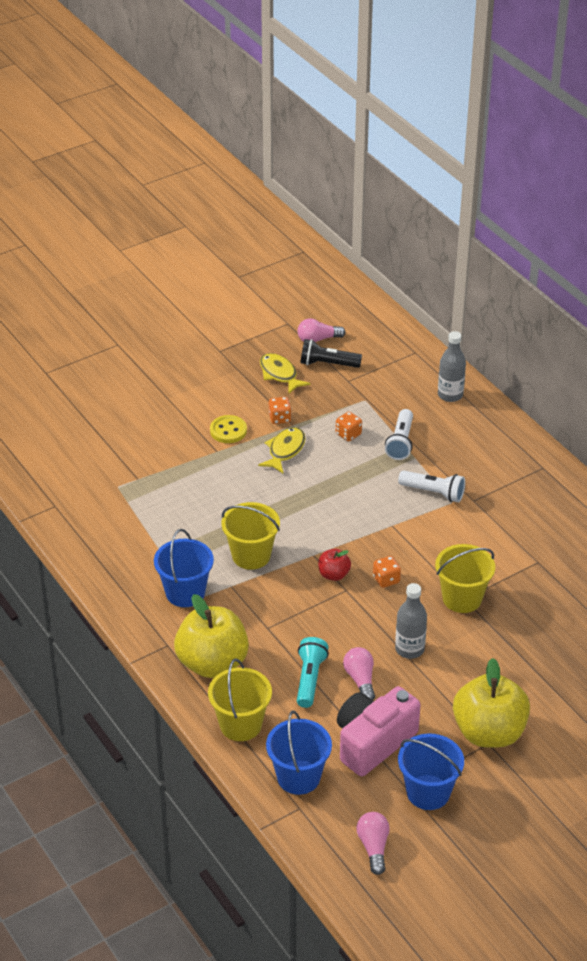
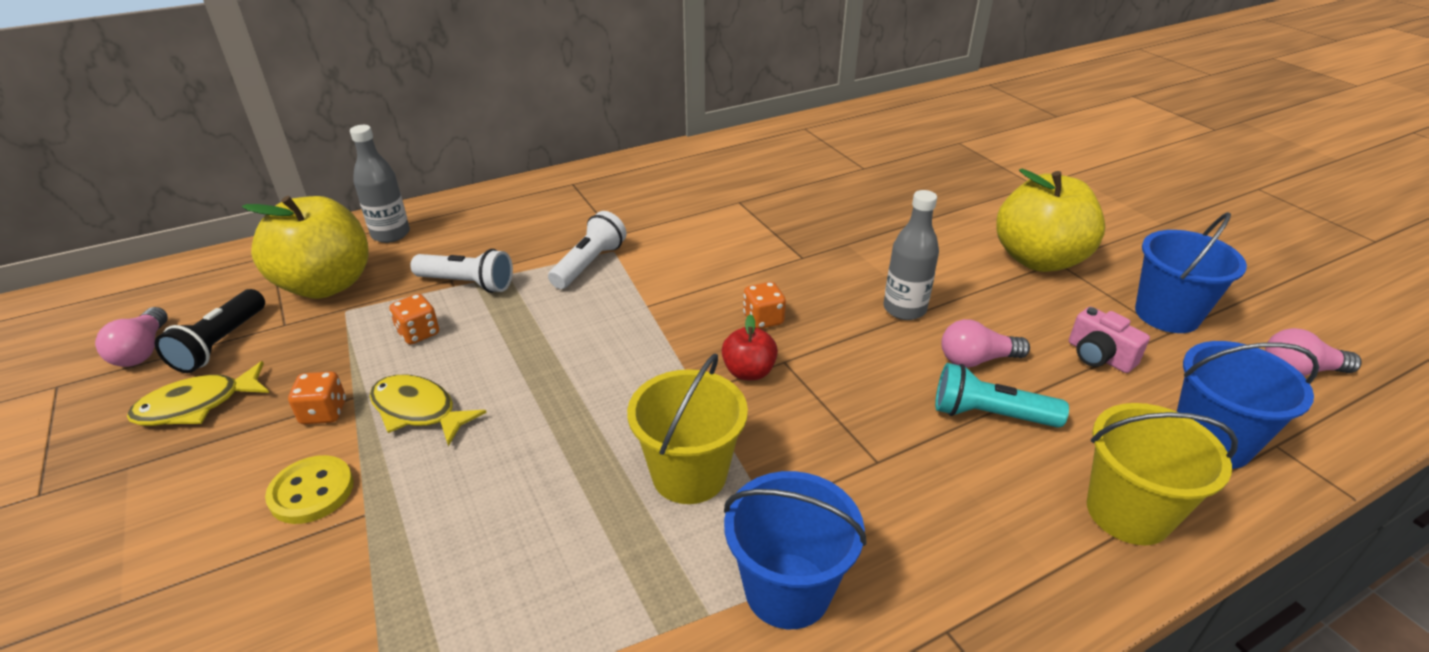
camera: 85 degrees left, 5 degrees down
(212, 663) = (983, 550): yellow apple -> yellow apple (326, 285)
(373, 742) = (1099, 356): pink camera -> pink camera, size x0.51
(462, 598) = (802, 259): yellow bucket -> none

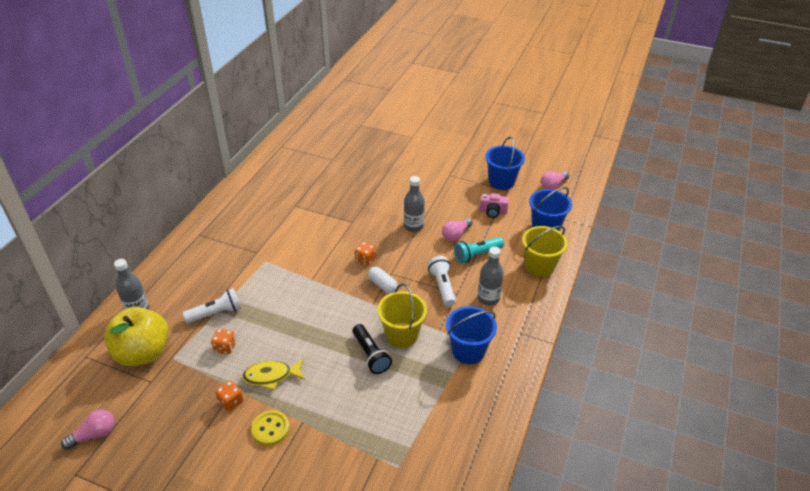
camera: 40 degrees left, 5 degrees up
(142, 351) = (94, 435): pink light bulb -> pink light bulb turned 75 degrees counterclockwise
(197, 405) = (166, 435): yellow fish -> none
(220, 344) = (132, 408): black flashlight -> black flashlight (370, 355)
(589, 264) = (262, 273): white flashlight -> white flashlight (442, 286)
(748, 372) = (382, 285): red apple -> white capsule
(937, 510) = (488, 298): none -> grey bottle
(1038, 260) = (442, 177): yellow apple -> none

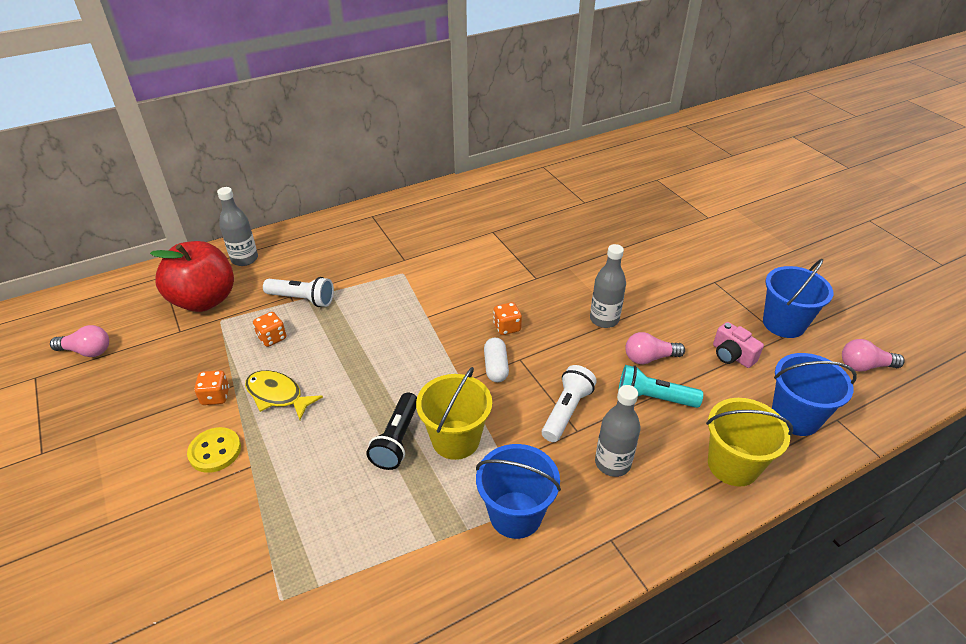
camera: 40 degrees right, 0 degrees up
(143, 353) = (204, 300): yellow apple -> red apple

